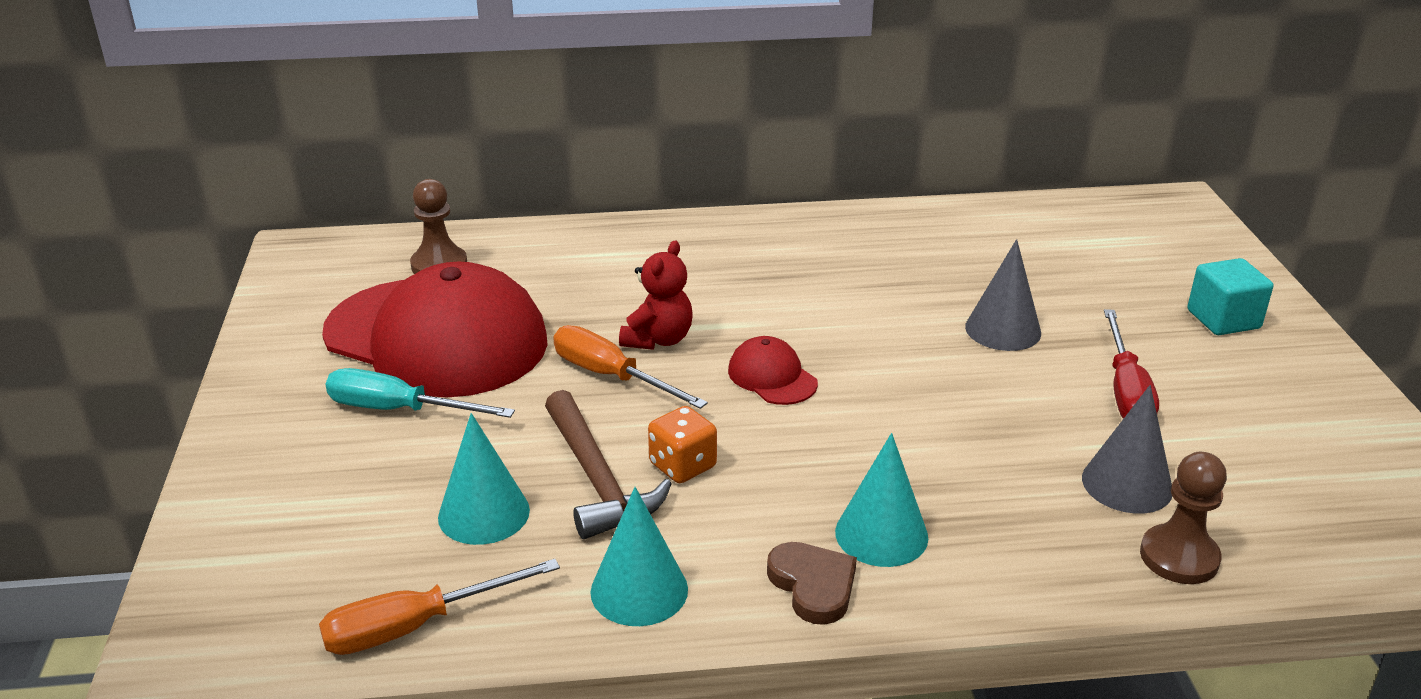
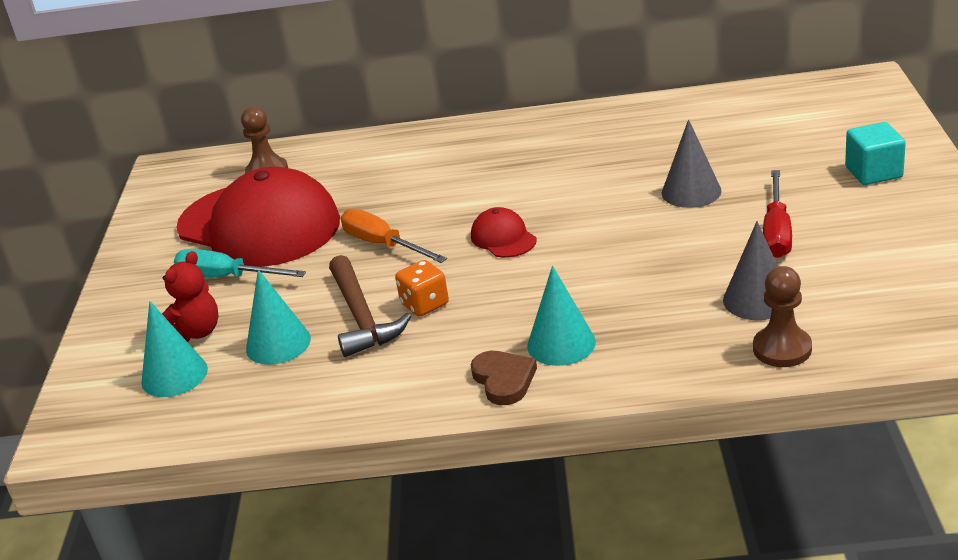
camera: 10 degrees right, 0 degrees up
(416, 626) = (223, 417): orange screwdriver -> none
(639, 590) = (379, 388): turquoise cone -> turquoise cone (174, 375)
(658, 339) = (422, 216): red teddy bear -> red teddy bear (195, 332)

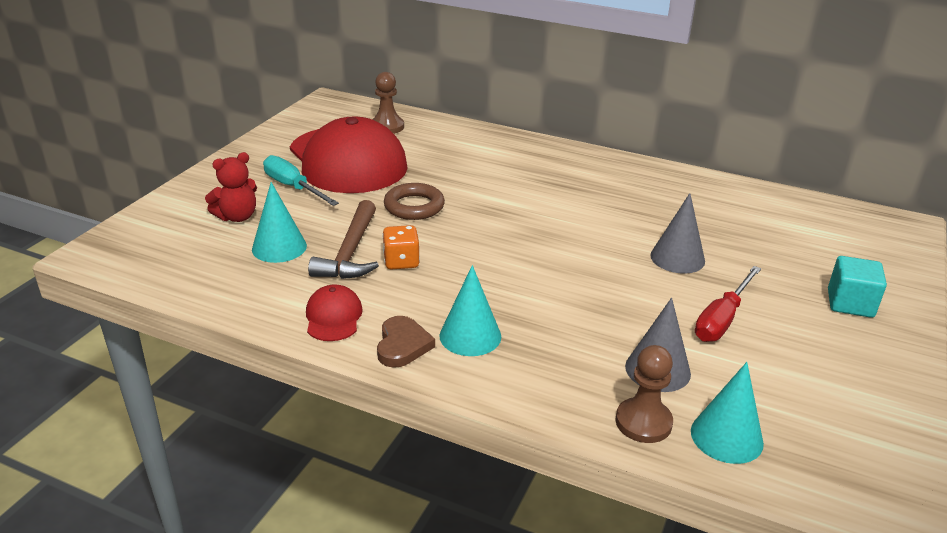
camera: 20 degrees right, 0 degrees up
(174, 375) = (195, 240): turquoise cone -> turquoise cone (726, 437)
(383, 245) = (414, 206): orange screwdriver -> brown ring
(503, 238) = (502, 235): red cap -> red cap (333, 317)

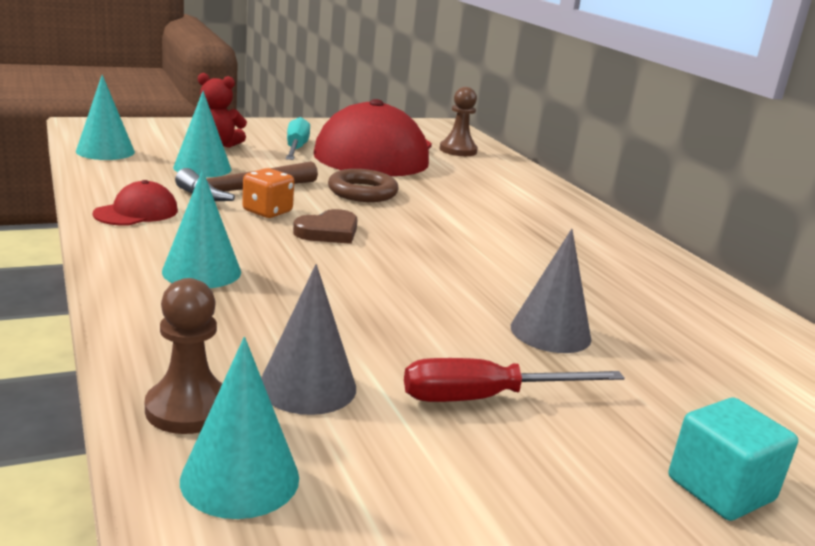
camera: 40 degrees right, 10 degrees down
(177, 274) = (105, 151): none -> turquoise cone
(402, 345) = (138, 248): brown heart -> brown heart (328, 232)

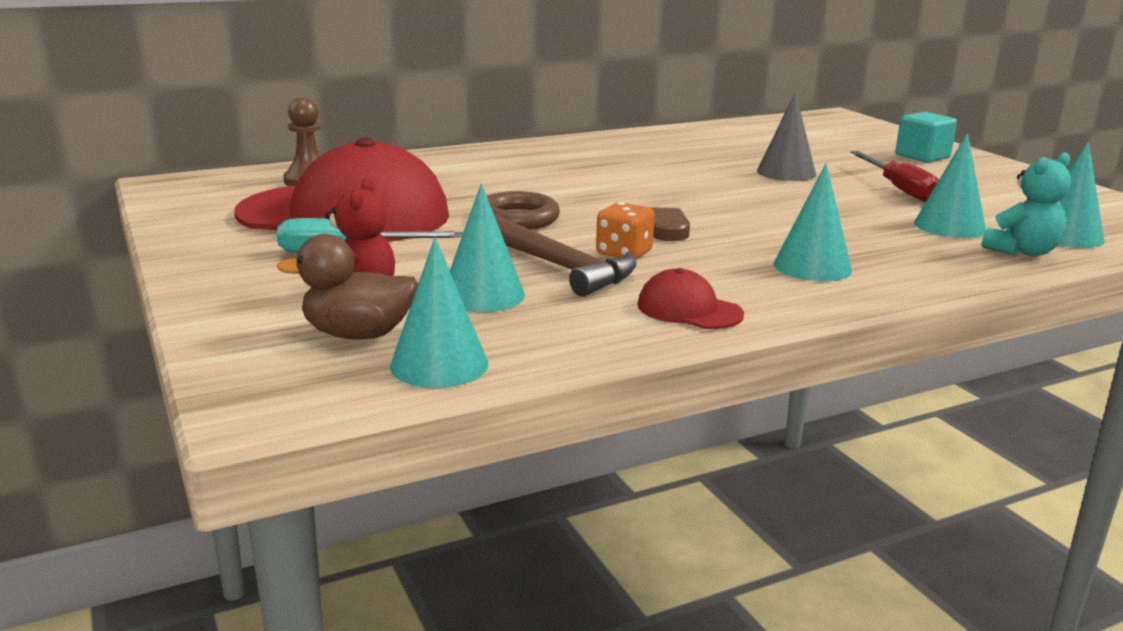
camera: 90 degrees left, 0 degrees up
(160, 142) = (358, 334): none -> brown duck
(188, 409) = (1022, 252): brown pawn -> turquoise teddy bear
(307, 386) = (949, 226): grey cone -> turquoise cone

